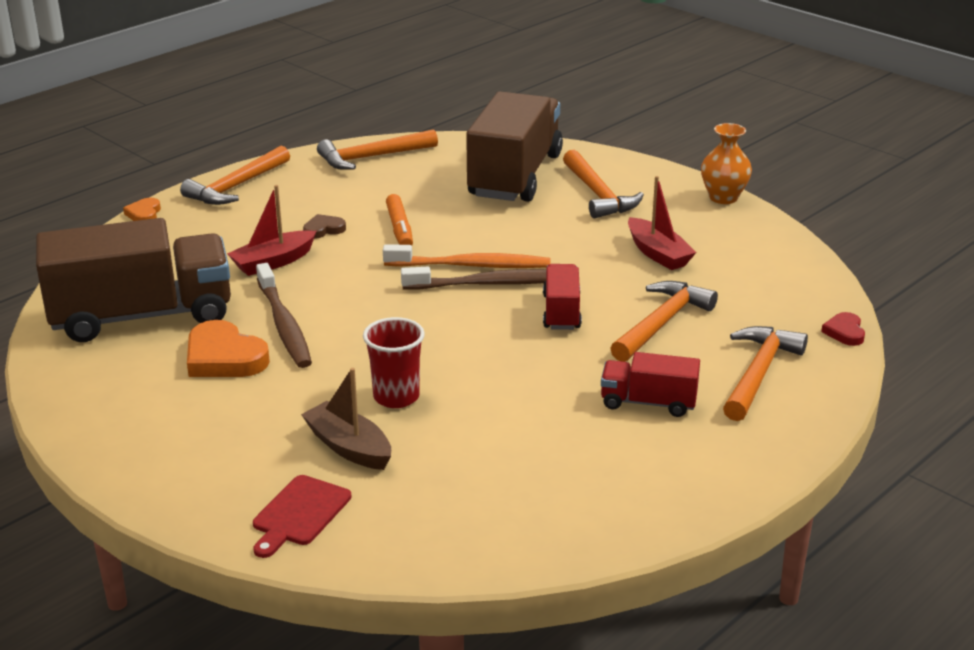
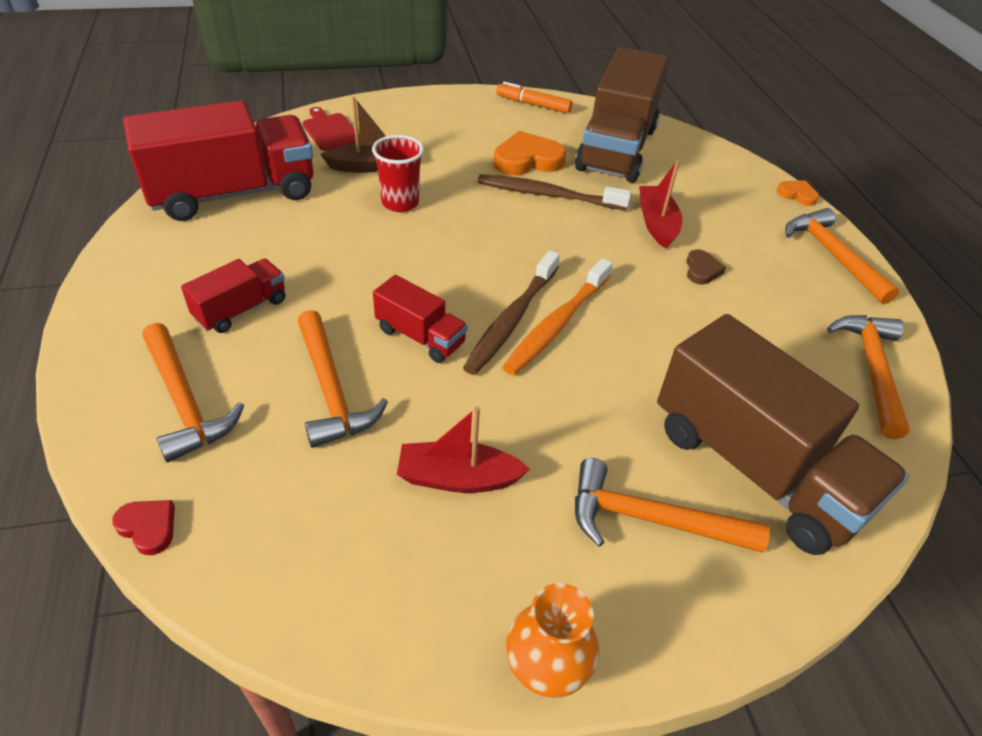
camera: 120 degrees right, 15 degrees up
(400, 229) = (670, 314): orange marker -> orange marker (533, 105)
(508, 506) = (233, 193): none -> red truck

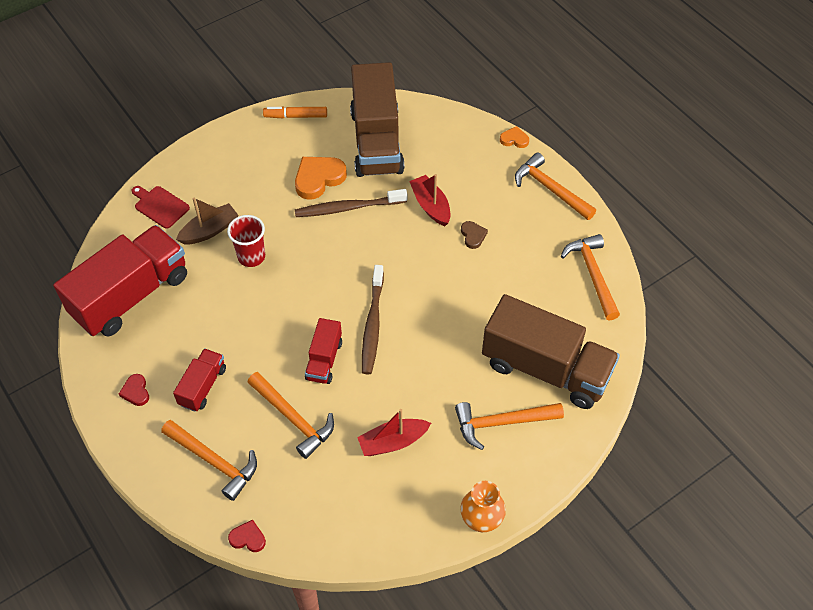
camera: 20 degrees left, 10 degrees up
(156, 285) = (136, 391): none -> red heart
(420, 336) = (324, 360): red truck -> red truck turned 90 degrees clockwise
(557, 324) = (401, 316): orange toothbrush -> none

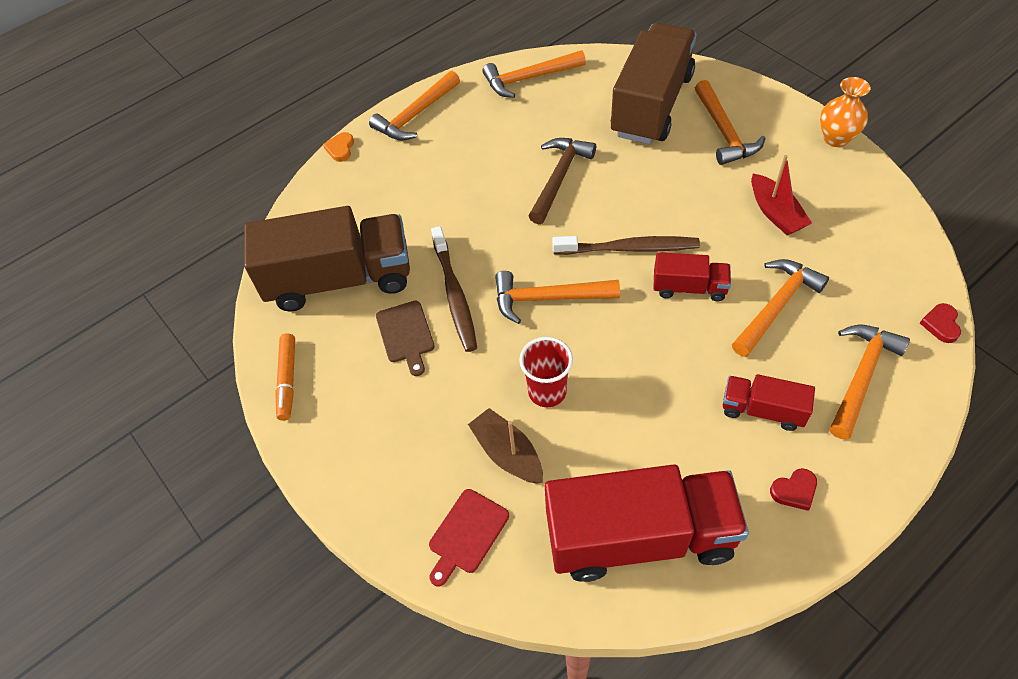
camera: 90 degrees left, 0 degrees up
(131, 295) = (639, 537): red truck -> red truck turned 135 degrees clockwise
(318, 178) = (406, 334): orange heart -> brown cutting board
(333, 265) = (548, 298): none -> orange hammer
(431, 206) = (446, 214): red boat -> none
(460, 285) = (559, 178): none -> brown hammer
(473, 236) = (488, 173): brown heart -> none

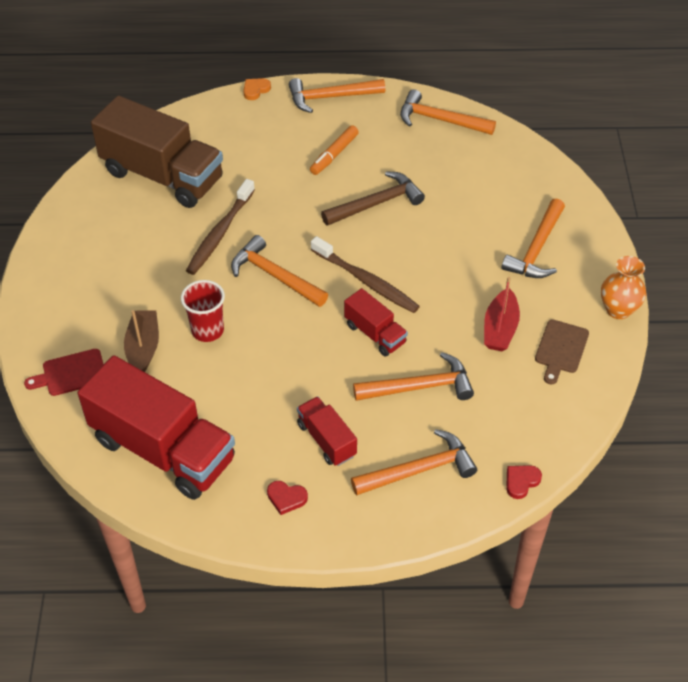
camera: 35 degrees right, 5 degrees down
(288, 380) = (69, 216): orange marker -> orange marker (334, 155)
(406, 334) = (164, 237): brown cutting board -> brown cutting board (560, 349)
(651, 105) = (506, 195): brown truck -> none

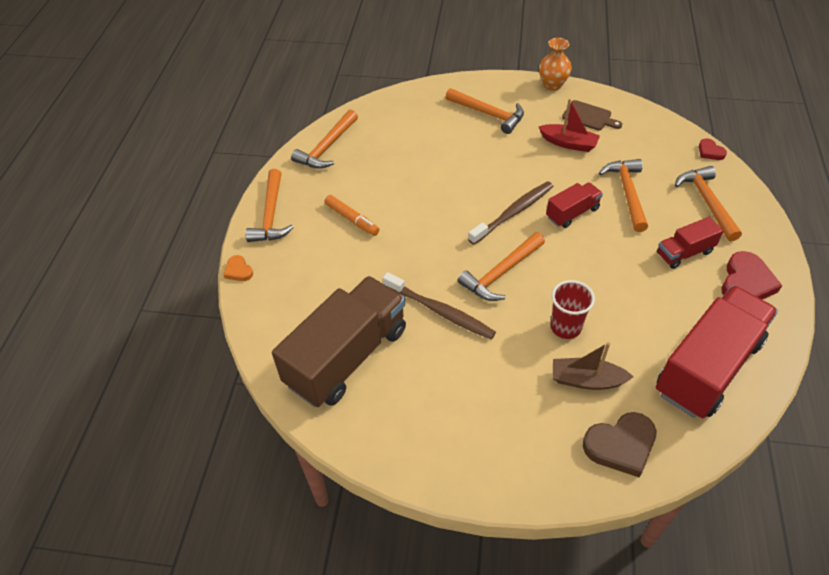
camera: 80 degrees left, 0 degrees up
(71, 373) = (620, 445): red cutting board -> brown heart
(286, 498) = (746, 282): red heart -> red heart, size x1.87
(376, 203) = (421, 197): brown hammer -> none

